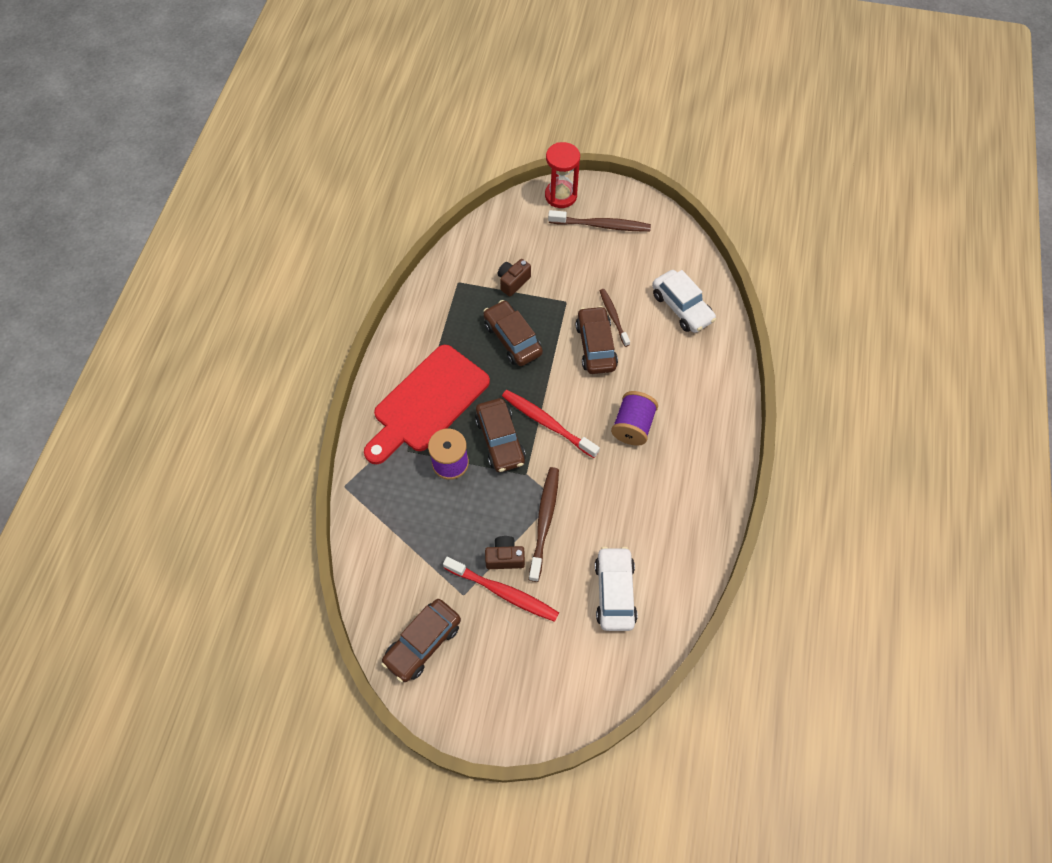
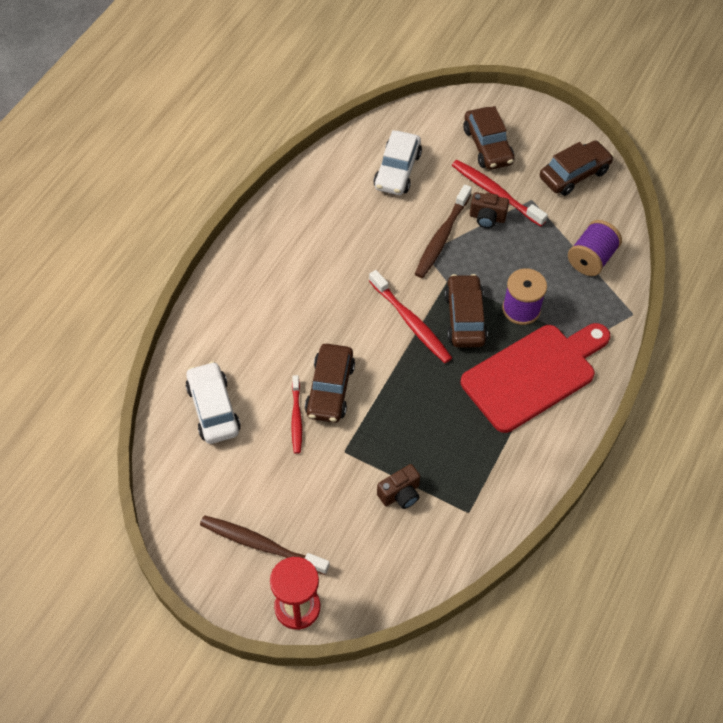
camera: 165 degrees left, 5 degrees down
(512, 339) = (421, 422): brown car -> brown car (488, 146)
(613, 317) = (296, 418): brown toothbrush -> red toothbrush
(632, 426) = (324, 298): purple spool -> purple spool (591, 259)

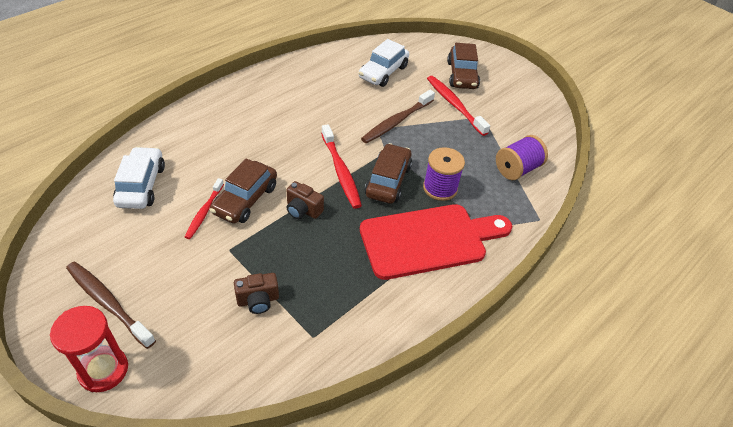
camera: 15 degrees right, 10 degrees down
(487, 218) = (440, 119): brown camera -> brown camera (303, 210)
(574, 174) = (525, 109): brown car -> none

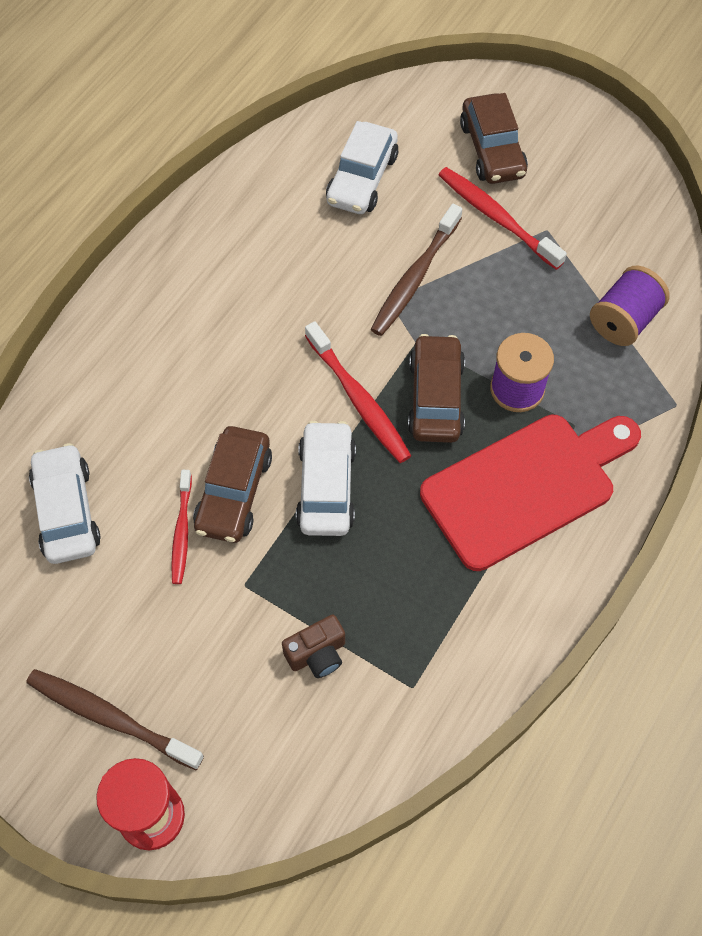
camera: 10 degrees left, 15 degrees up
(303, 210) = (326, 486): brown camera -> white car

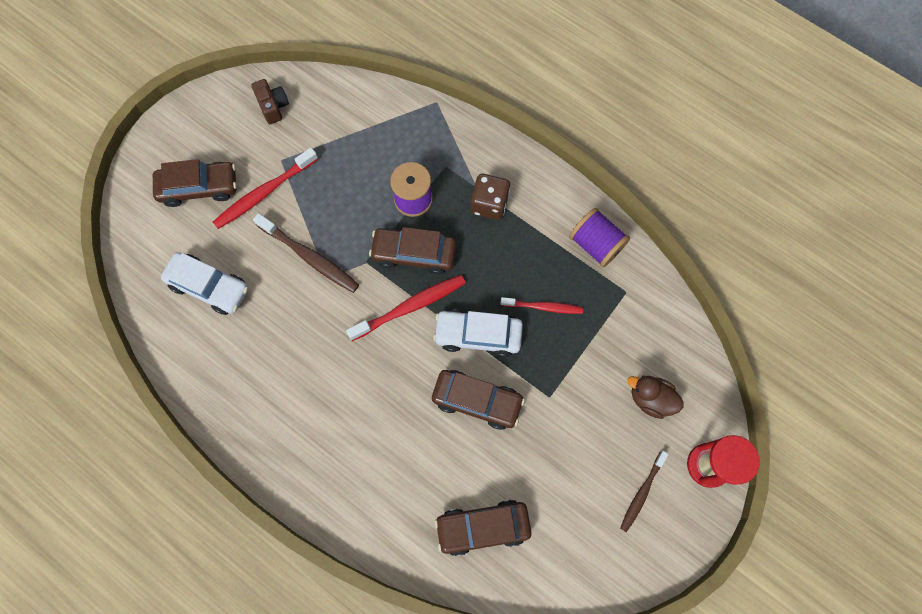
camera: 85 degrees left, 10 degrees up
(66, 511) = (482, 527): white car -> brown car
(111, 718) = (642, 493): brown toothbrush -> brown toothbrush, size x0.65
(182, 531) = (506, 440): red toothbrush -> red toothbrush (543, 307)
(248, 728) = (650, 399): none -> brown duck
(317, 654) = (601, 350): brown camera -> brown camera (273, 106)
(526, 487) = (489, 204): red cutting board -> brown dice
(623, 320) = (366, 122): purple spool -> purple spool (596, 244)

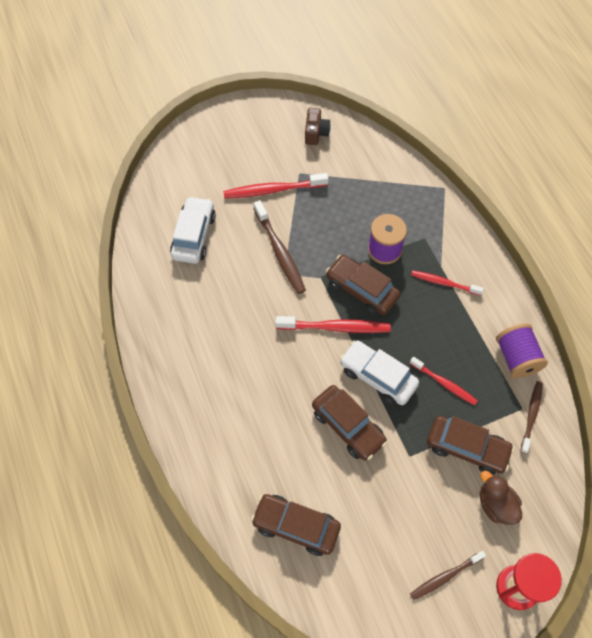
camera: 30 degrees right, 10 degrees down
(199, 187) = (228, 163): brown car -> brown car (467, 448)
(209, 287) = (194, 236): white car -> white car turned 135 degrees counterclockwise
(489, 204) = (444, 283): brown dice -> red toothbrush
(638, 294) = (531, 415): none -> brown toothbrush

